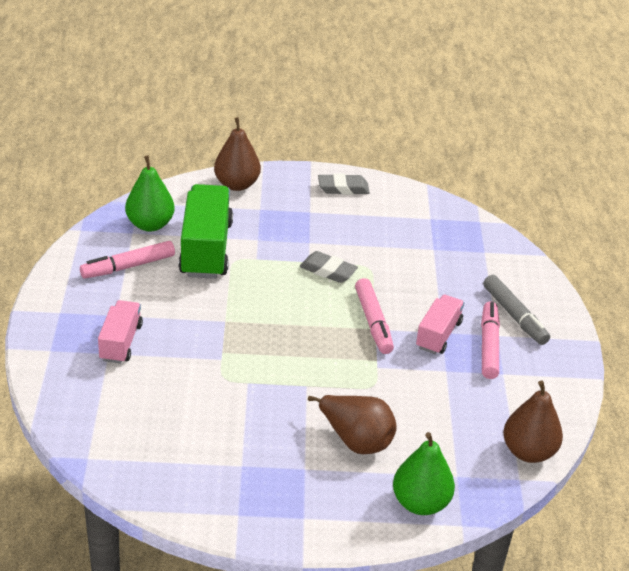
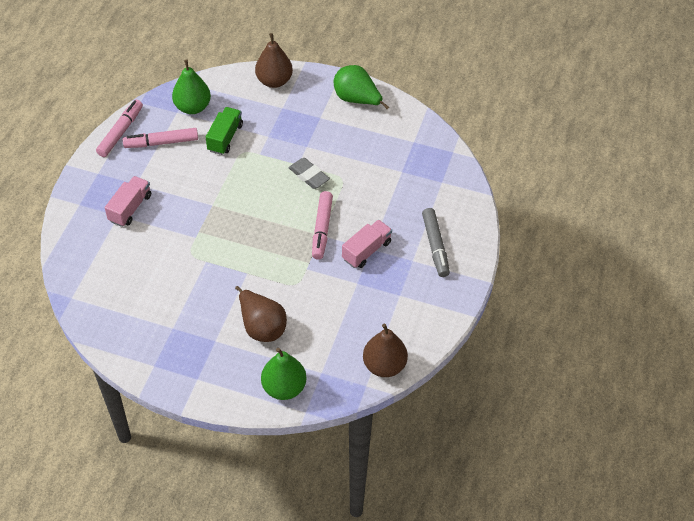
camera: 20 degrees right, 15 degrees up
(206, 249) = (225, 138): green truck -> green truck, size x0.58
(343, 188) = (357, 99): grey eraser -> green pear
(489, 346) = (401, 268): pink marker -> pink marker (120, 132)

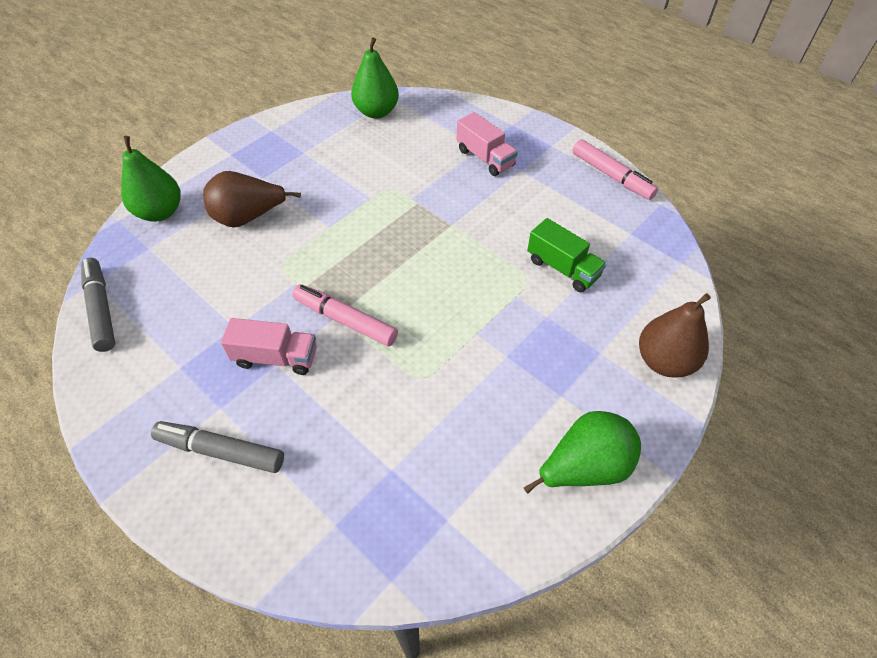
camera: 115 degrees right, 0 degrees up
(161, 142) = (579, 206): pink marker -> none
(193, 107) = (635, 251): green pear -> green pear (376, 112)
(309, 176) = (447, 338): grey eraser -> none
(366, 251) = (276, 357): pink truck -> pink truck turned 60 degrees counterclockwise
(384, 365) = (101, 309): brown pear -> grey marker

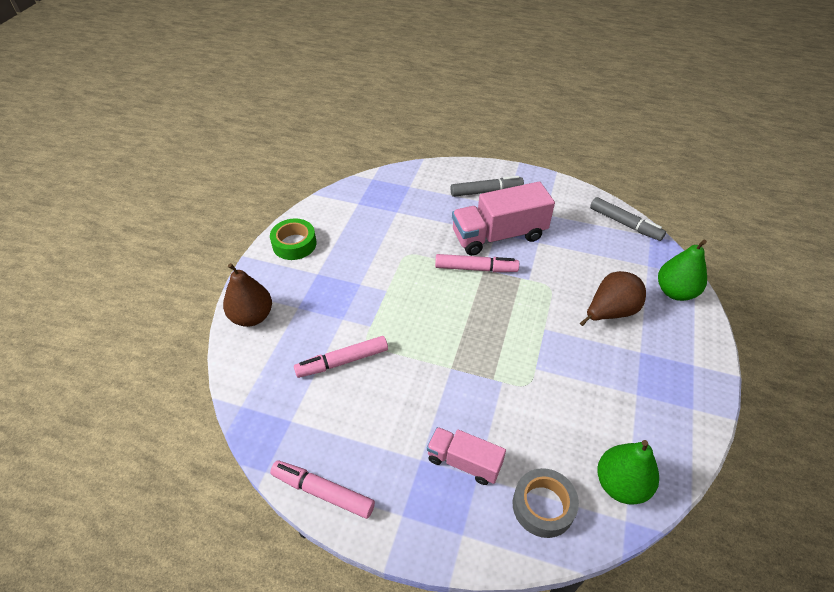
camera: 155 degrees right, 5 degrees down
(276, 357) = (498, 235): pink truck -> pink truck, size x1.73
(443, 119) = (543, 506): none -> grey tape
(562, 268) = (342, 361): green truck -> pink marker
(584, 467) = (294, 244): green pear -> green tape

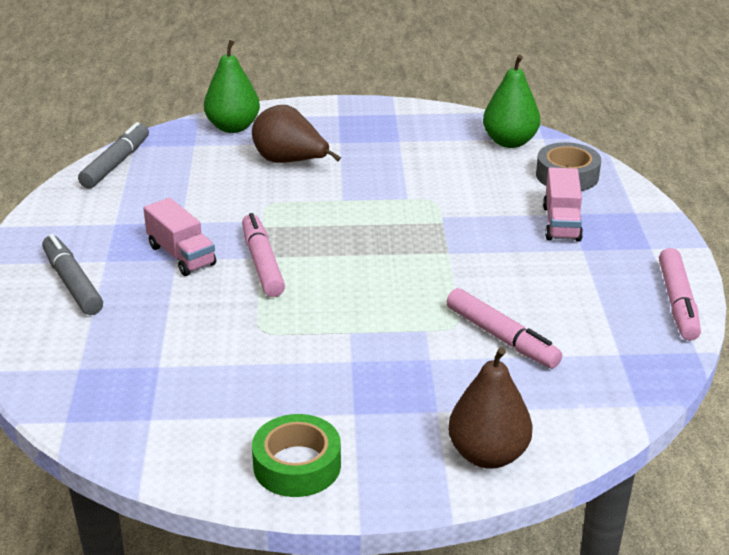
camera: 110 degrees left, 15 degrees down
(498, 235) = (181, 255): pink truck -> pink truck, size x0.58

